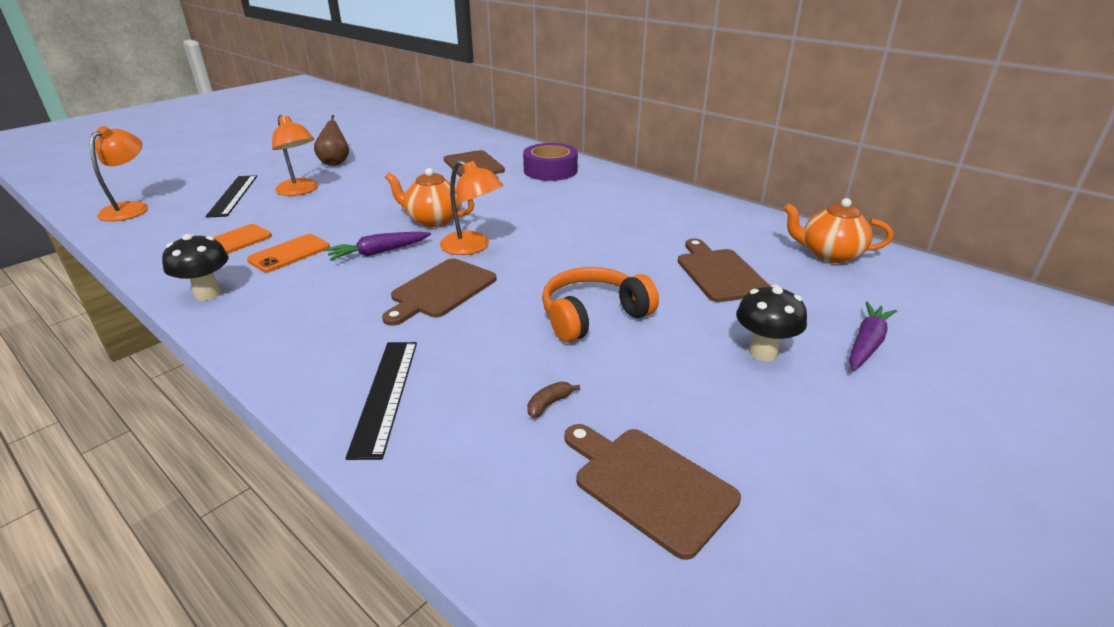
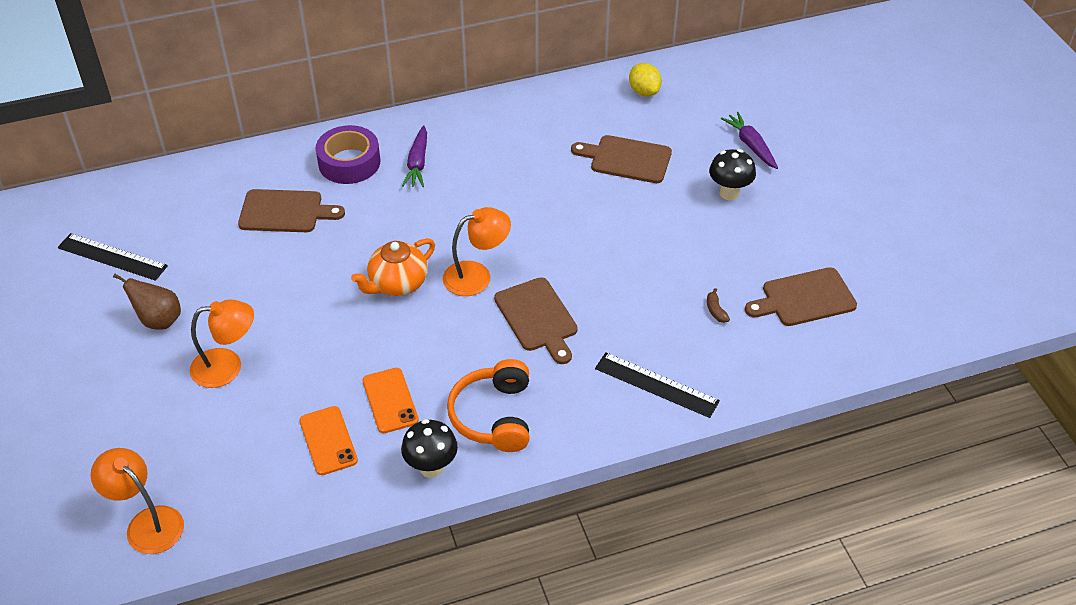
camera: 60 degrees left, 15 degrees up
(233, 195) = (188, 426): black ruler -> black ruler (112, 257)
(379, 252) = (438, 338): purple carrot -> purple carrot (418, 163)
(593, 316) = (635, 249): orange headphones -> orange headphones (494, 416)
(829, 254) = (644, 91): orange teapot -> yellow lemon

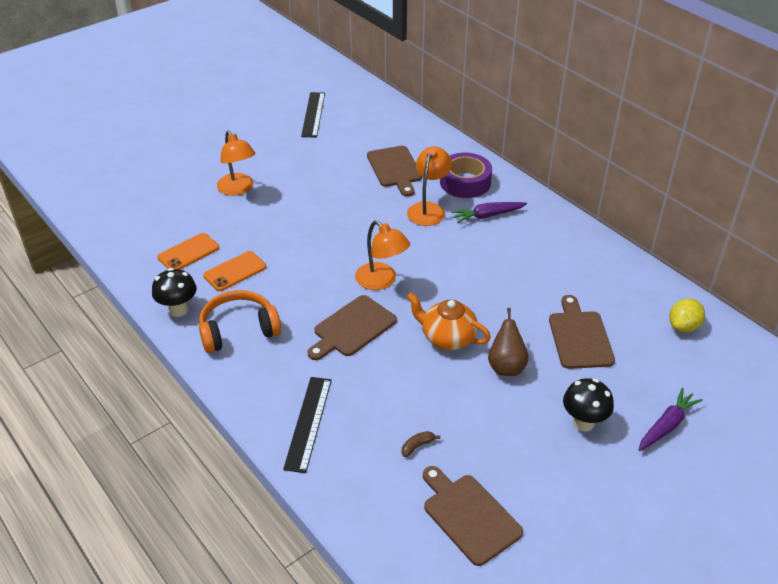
camera: 70 degrees right, 5 degrees down
(147, 523) = (101, 198): orange lamp -> orange lamp (428, 209)
(159, 320) = (267, 149): brown pear -> brown pear (506, 366)
(397, 284) = (351, 242): orange teapot -> orange teapot (447, 338)

